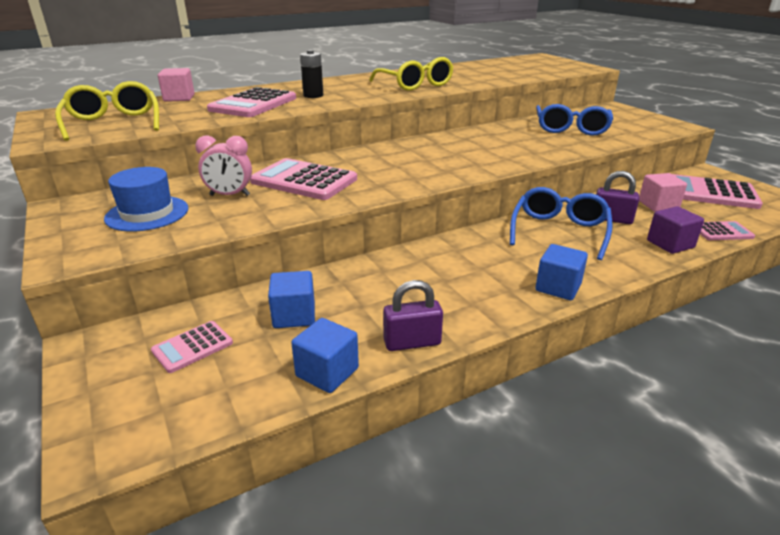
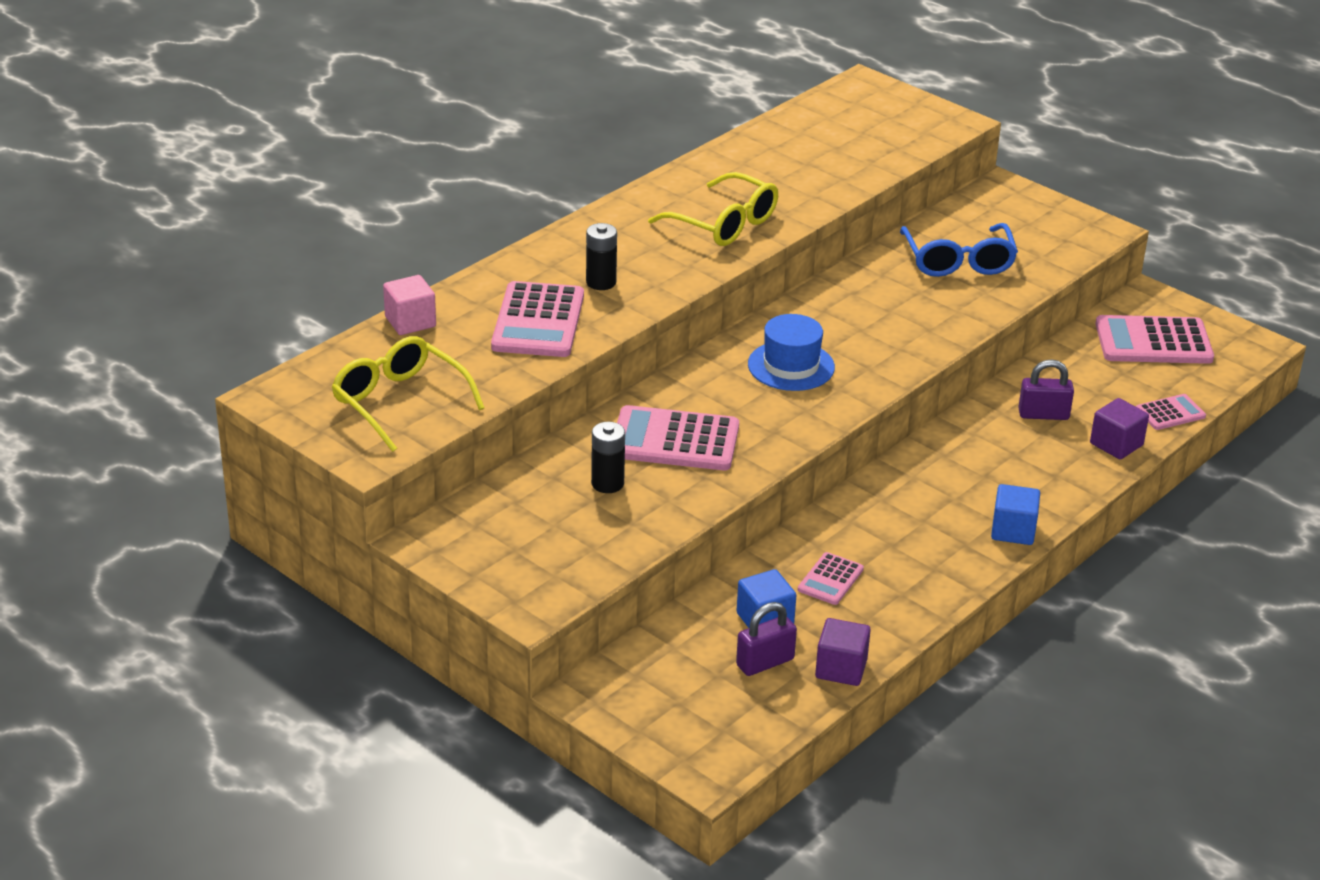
camera: 20 degrees left, 5 degrees up
(147, 213) = (541, 531): blue hat -> blue hat (791, 366)
(192, 347) = (694, 673): pink calculator -> pink calculator (830, 579)
(229, 195) = (607, 483): pink clock -> black battery
(327, 372) = (841, 668): blue cube -> purple cube
(412, 342) = (899, 624): purple padlock -> purple padlock (765, 662)
(559, 231) = (988, 447): blue glasses -> none
(658, 205) = (1093, 378): pink cube -> none

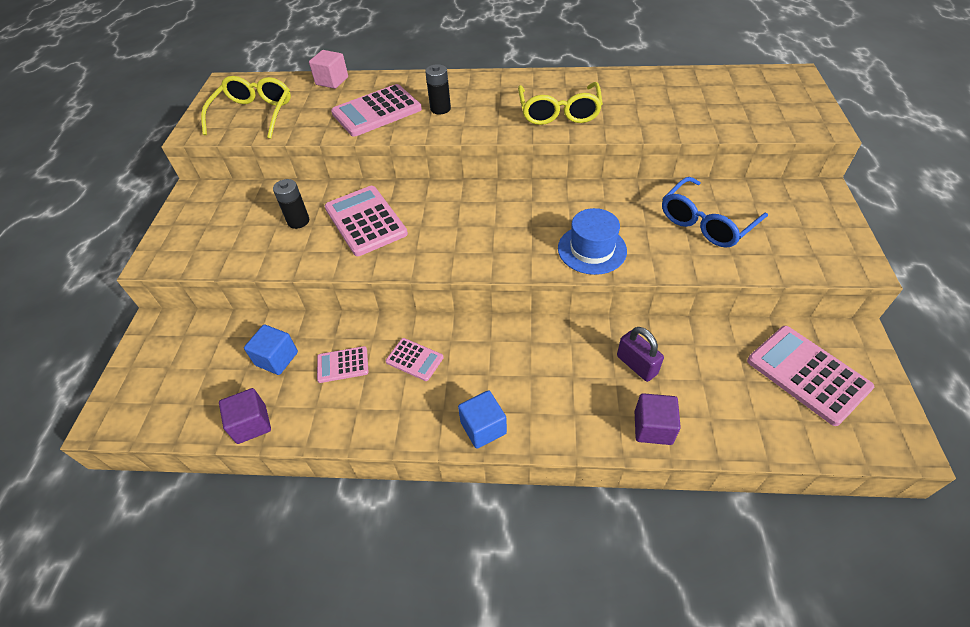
camera: 55 degrees right, 15 degrees up
(765, 662) = (233, 383): purple padlock -> none
(791, 366) = (493, 221): blue hat -> blue hat (592, 249)
(1170, 413) = (734, 438): pink calculator -> pink calculator (414, 359)

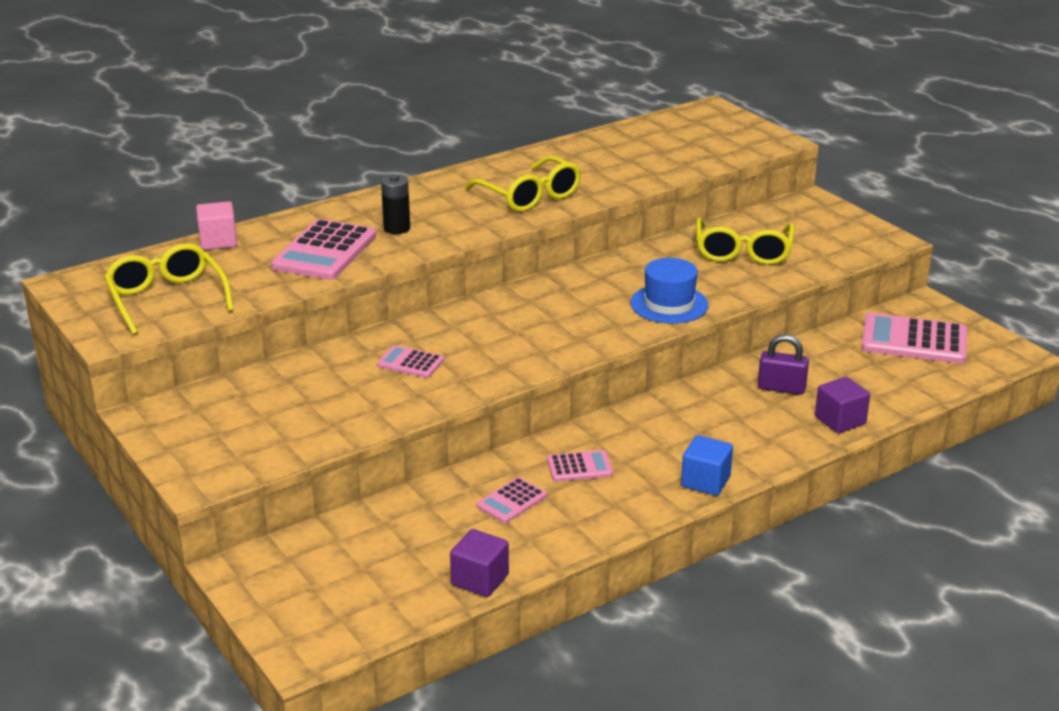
camera: 40 degrees left, 20 degrees down
(277, 359) = (432, 527): blue cube -> none
(298, 221) = (330, 390): black battery -> none
(365, 221) = (410, 363): pink calculator -> pink calculator, size x0.53
(706, 222) = (743, 251): blue glasses -> yellow glasses

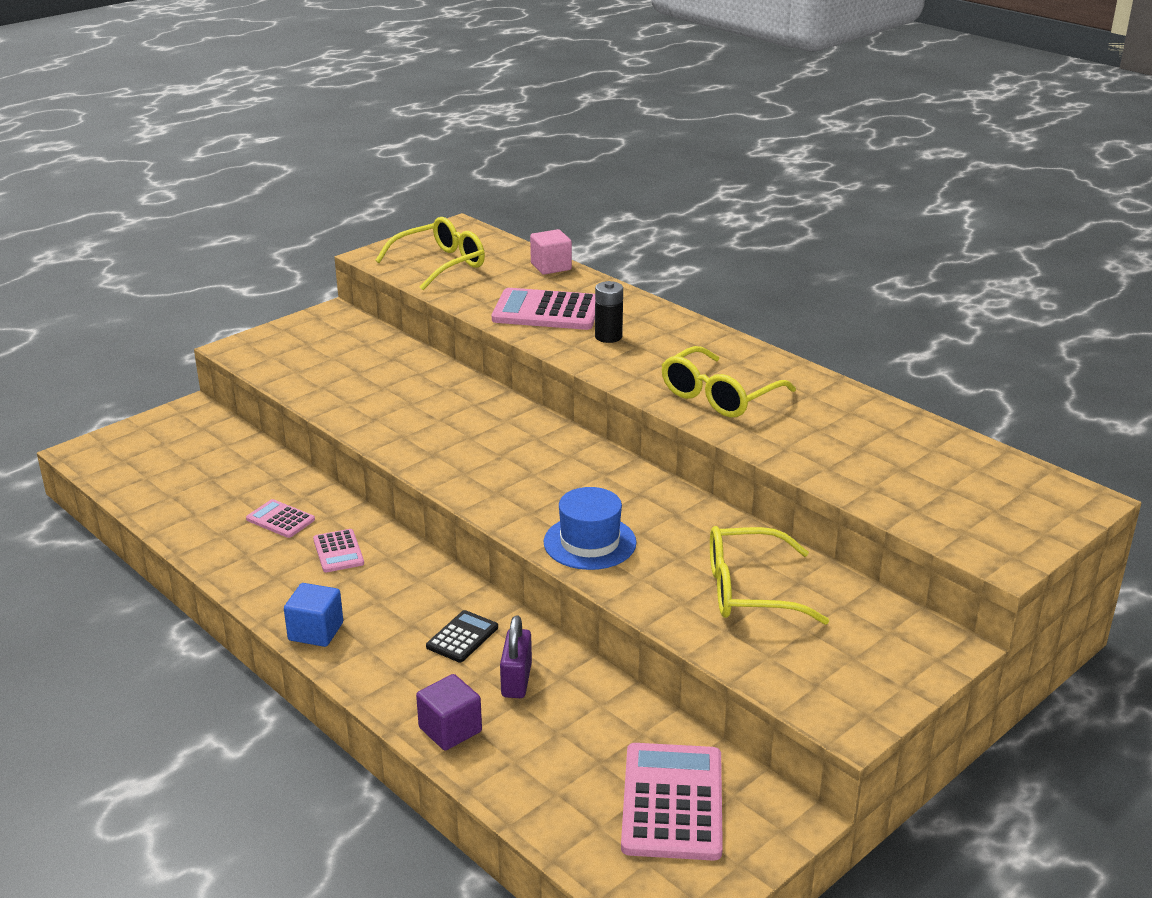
camera: 80 degrees right, 0 degrees up
(410, 363) = (430, 408): pink calculator -> none
(480, 580) = (164, 516): purple cube -> none
(723, 408) = (462, 637): none -> black calculator

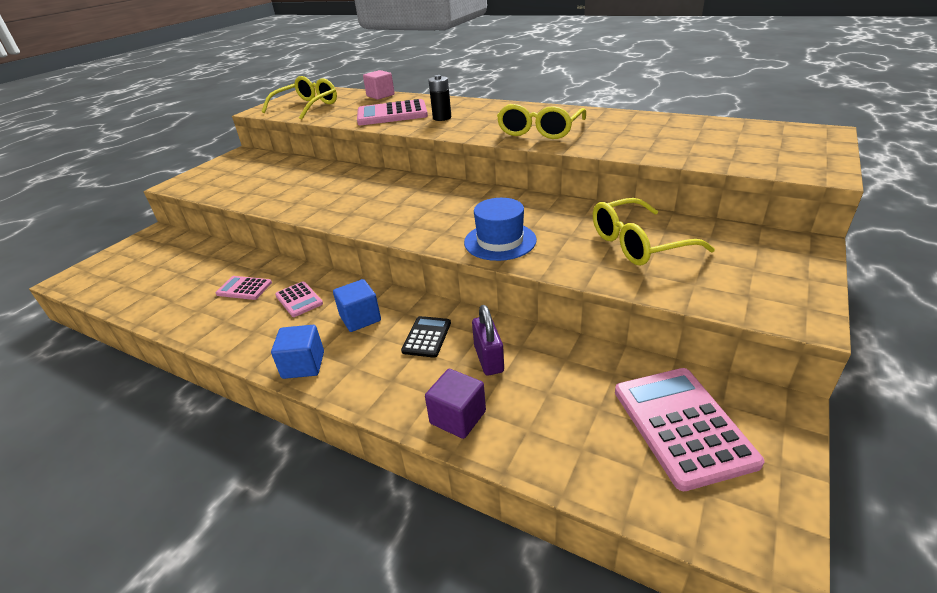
camera: 15 degrees left, 5 degrees up
(398, 594) = (360, 318): none -> blue cube

